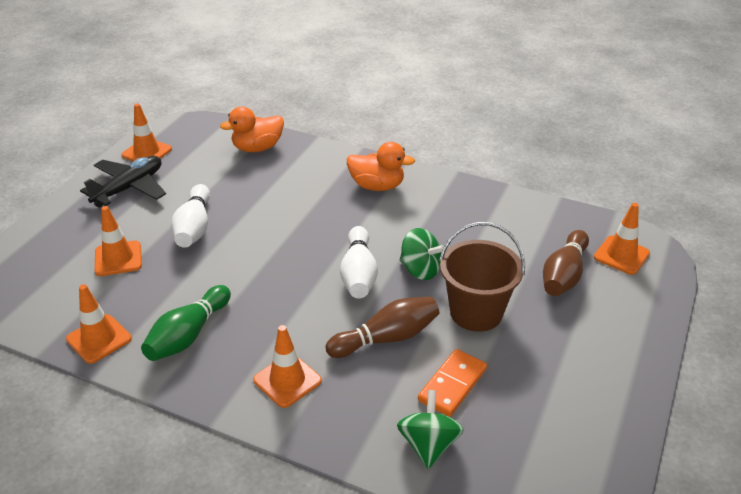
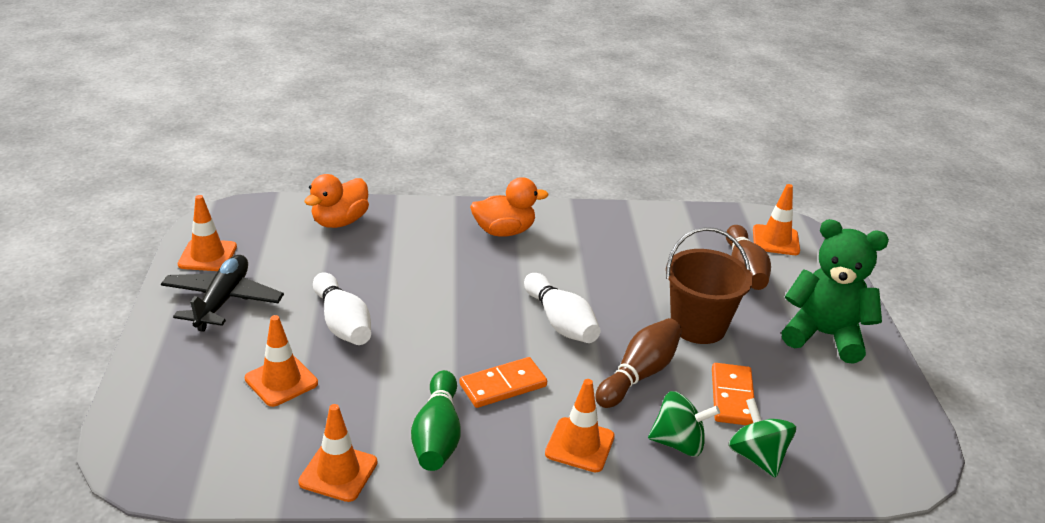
camera: 30 degrees left, 5 degrees down
(269, 312) = (503, 385): none -> orange domino
(420, 270) = (615, 301): green spinning top -> green spinning top (678, 443)
(592, 357) = (824, 335): none -> green teddy bear

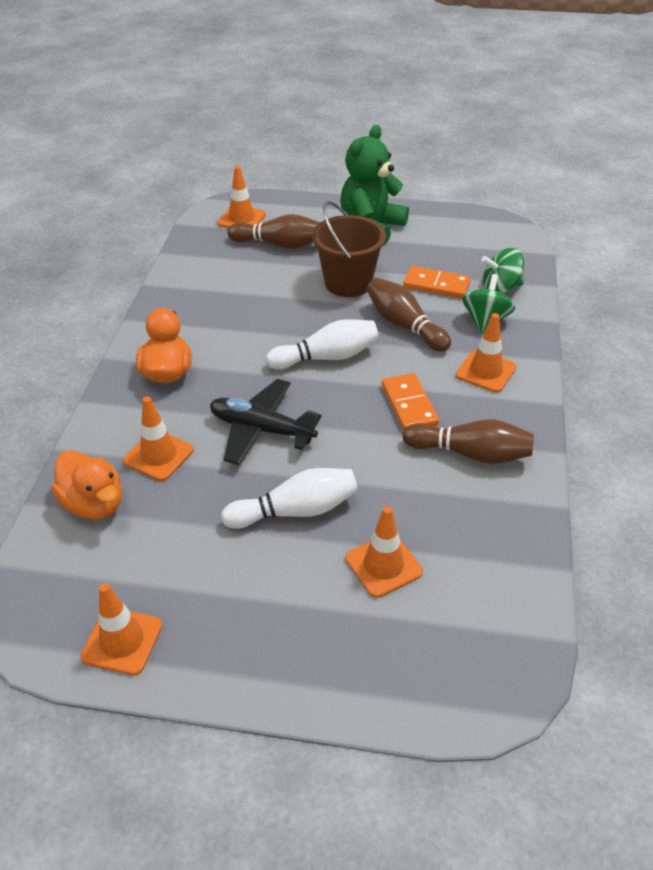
camera: 75 degrees left, 10 degrees up
(222, 301) = (227, 621): black plane -> black plane (261, 429)
(338, 472) = (516, 524): orange traffic cone -> orange traffic cone (158, 455)
(437, 435) = (471, 453): green bowling pin -> brown bowling pin

